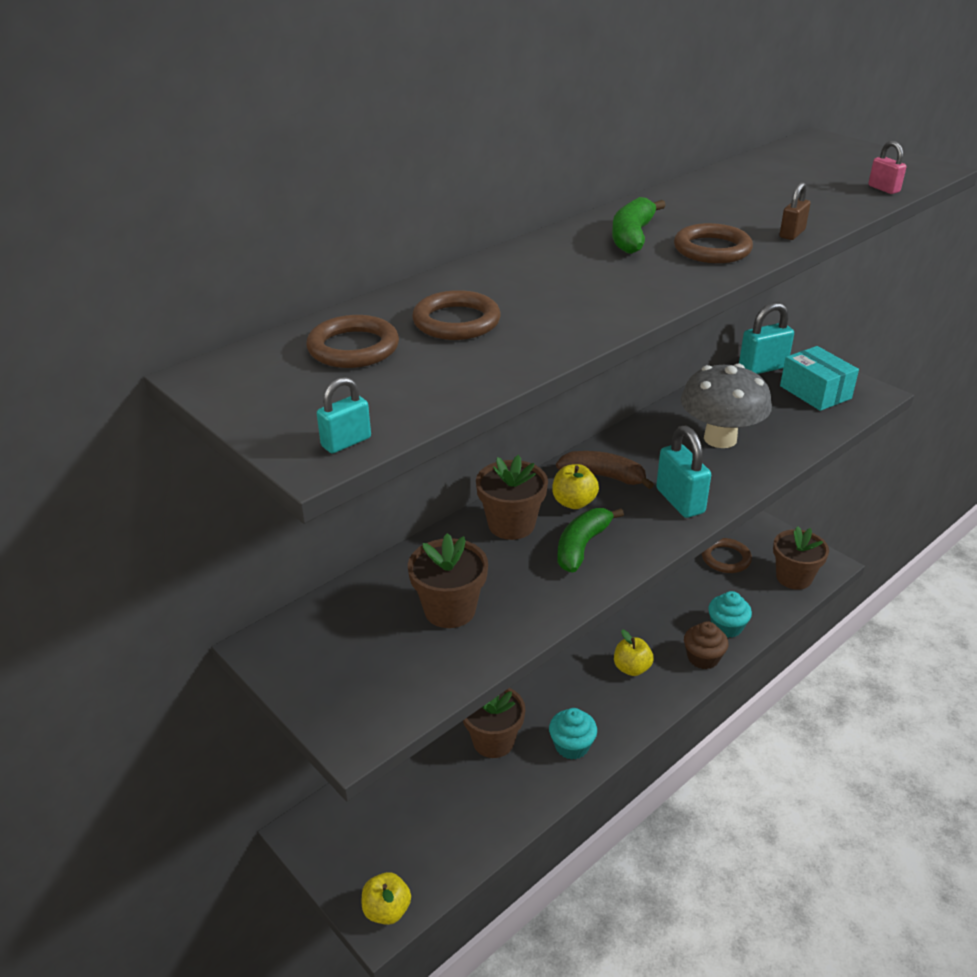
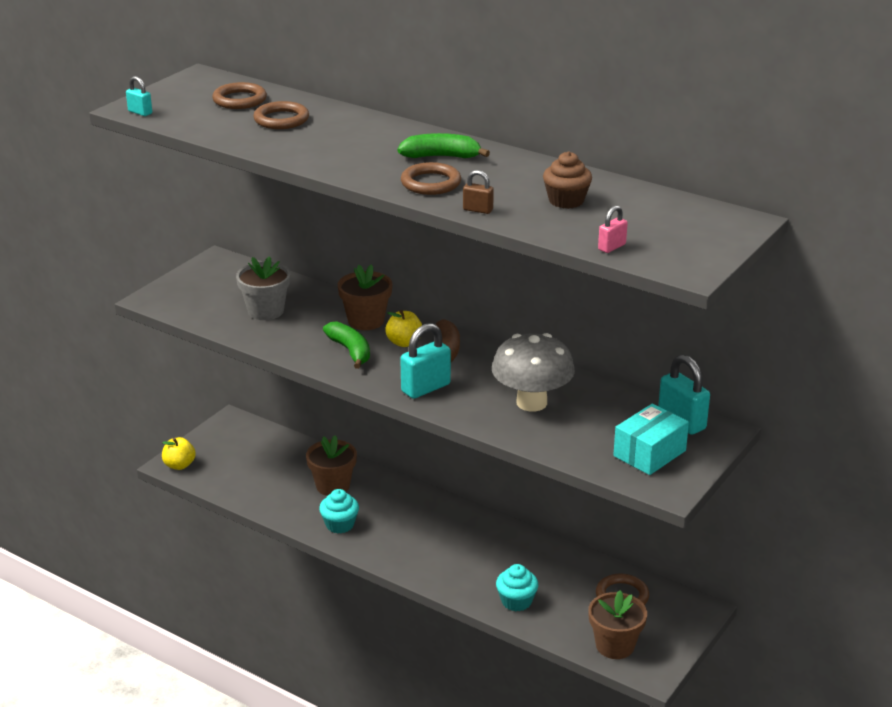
camera: 75 degrees right, 5 degrees down
(450, 610) = (266, 311): brown flower pot -> grey flower pot
(582, 546) = (350, 351): green banana -> green banana turned 45 degrees clockwise
(631, 668) = (438, 547): yellow apple -> none
(703, 658) = (467, 588): brown cupcake -> brown cupcake (566, 201)

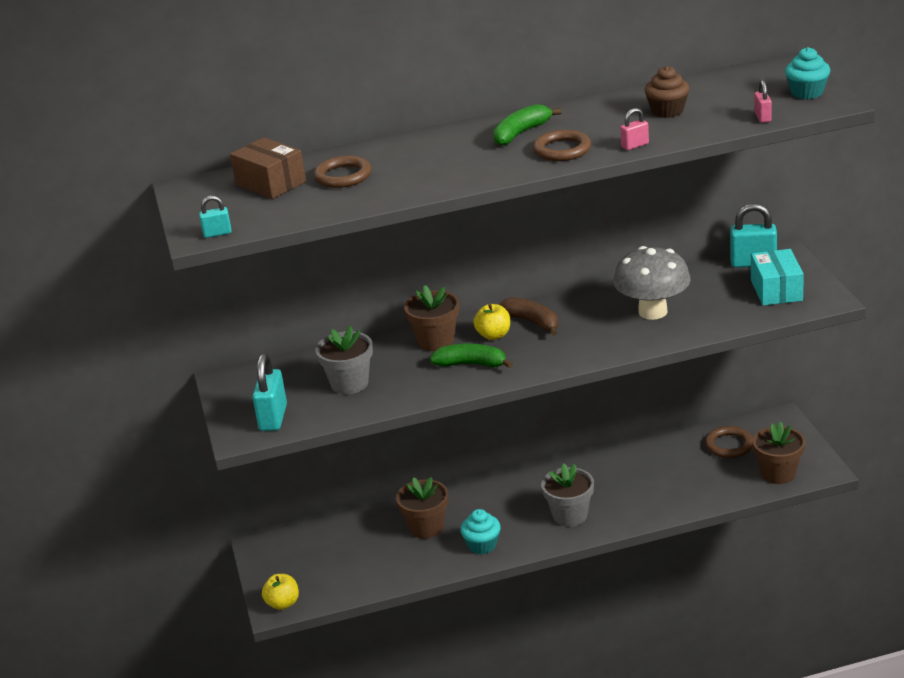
camera: 45 degrees left, 0 degrees up
(239, 100) = (270, 183): brown ring -> brown box
(424, 552) = (570, 515): none -> grey flower pot
(425, 388) = (572, 349): turquoise padlock -> turquoise padlock (273, 418)
(478, 210) = (635, 145): brown padlock -> pink padlock
(516, 601) = (680, 496): turquoise cupcake -> turquoise cupcake (807, 92)

